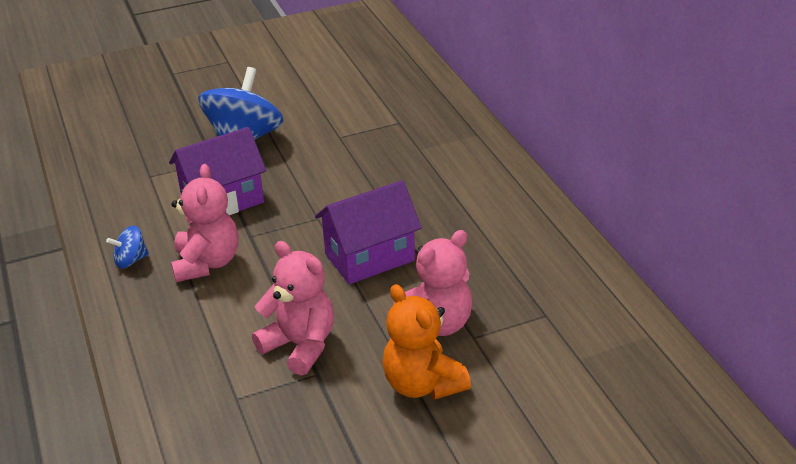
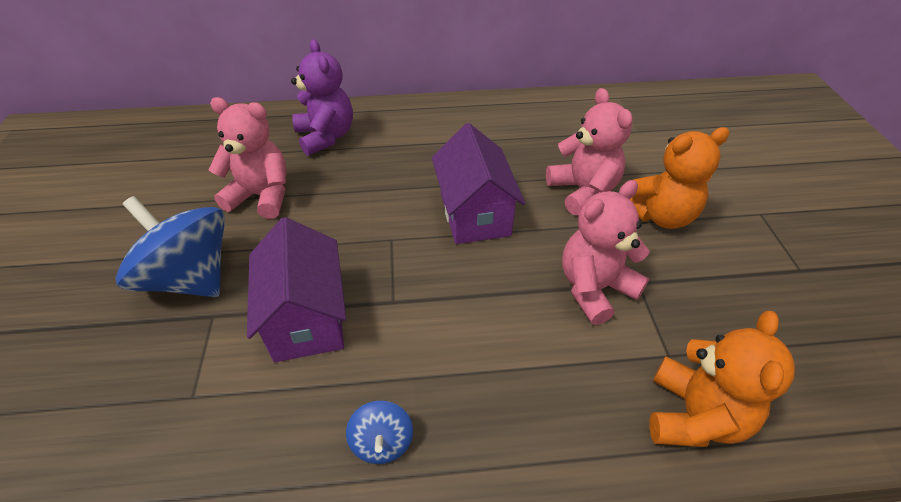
camera: 75 degrees left, 10 degrees up
(179, 414) = (693, 416): none -> orange teddy bear
(207, 263) = (426, 352): pink teddy bear -> pink teddy bear (262, 196)
(439, 146) = (326, 137): none -> purple teddy bear

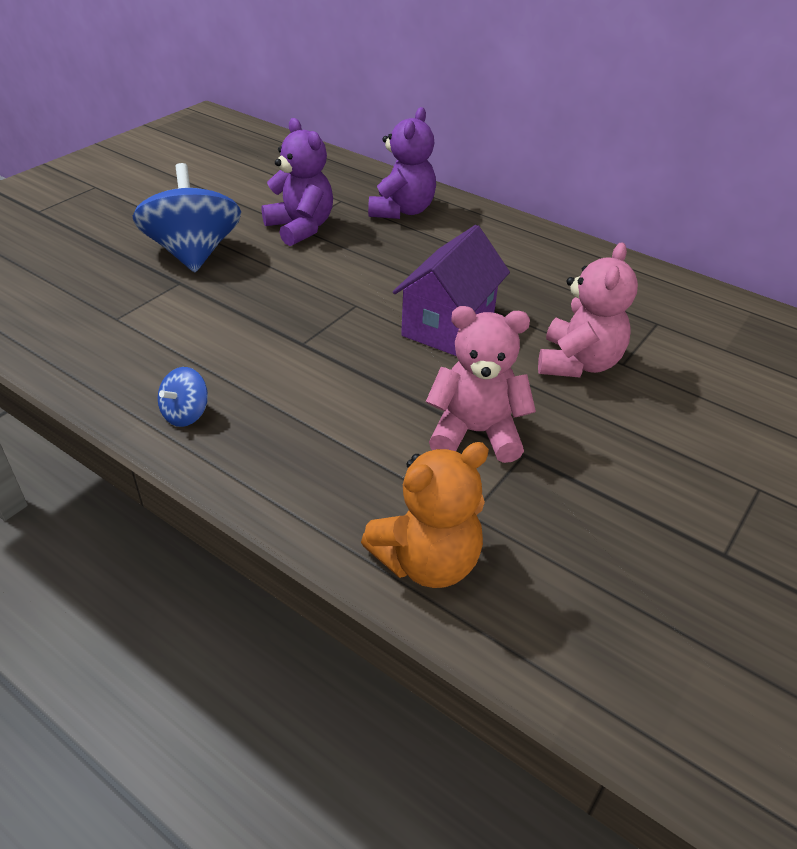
camera: 40 degrees right, 5 degrees down
(262, 196) = (300, 228): pink teddy bear -> purple teddy bear
(307, 318) = (232, 318): purple house -> none
(659, 215) = (631, 423): orange teddy bear -> none

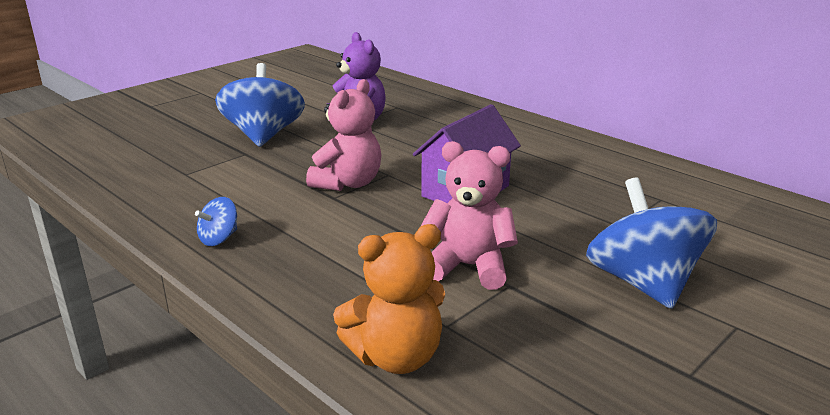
camera: 10 degrees right, 15 degrees down
(402, 211) = (447, 115): purple teddy bear -> none
(578, 363) = (578, 223): pink teddy bear -> pink teddy bear (348, 183)
(659, 439) = (643, 283): none -> blue spinning top

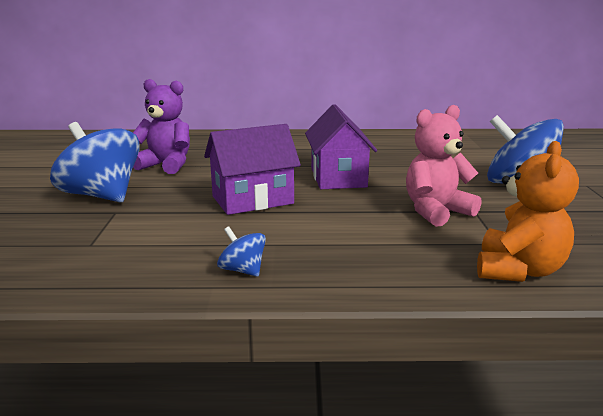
camera: 45 degrees left, 5 degrees down
(219, 238) = (242, 270): blue spinning top -> blue spinning top turned 135 degrees clockwise
(348, 183) = (252, 200): pink teddy bear -> purple house

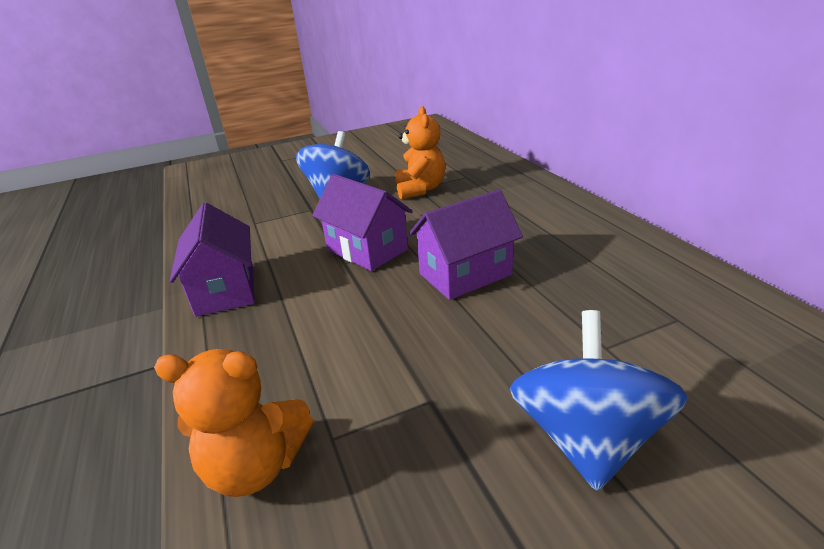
camera: 70 degrees right, 10 degrees up
(166, 165) = (420, 189): purple teddy bear -> orange teddy bear
(242, 270) = (226, 290): blue spinning top -> purple house
(436, 211) = (405, 367): pink teddy bear -> none

